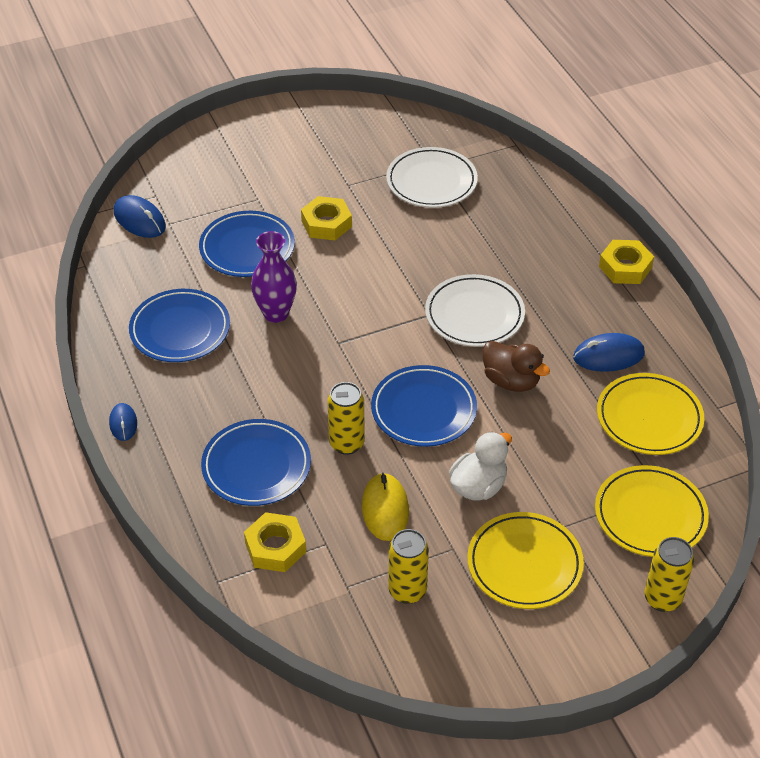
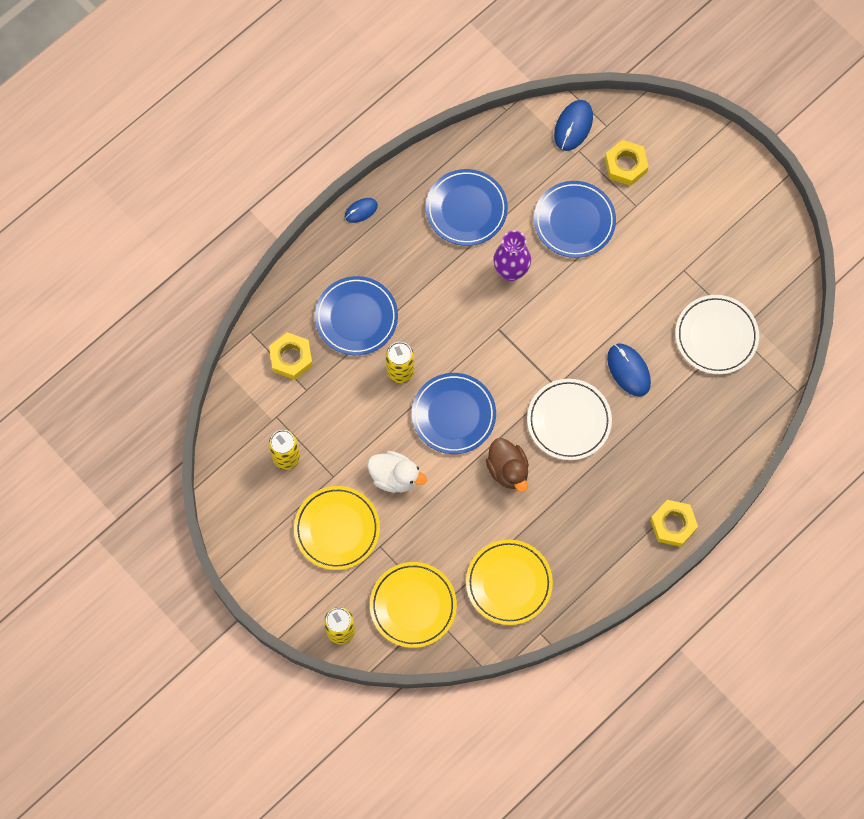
camera: 70 degrees right, 25 degrees up
(326, 224) = (628, 270): yellow nut -> yellow nut (626, 165)
(385, 509) = (350, 419): yellow mouse -> none
(511, 381) = (508, 470): brown duck -> brown duck turned 45 degrees counterclockwise
(608, 356) = (564, 536): blue mouse -> blue mouse (628, 370)

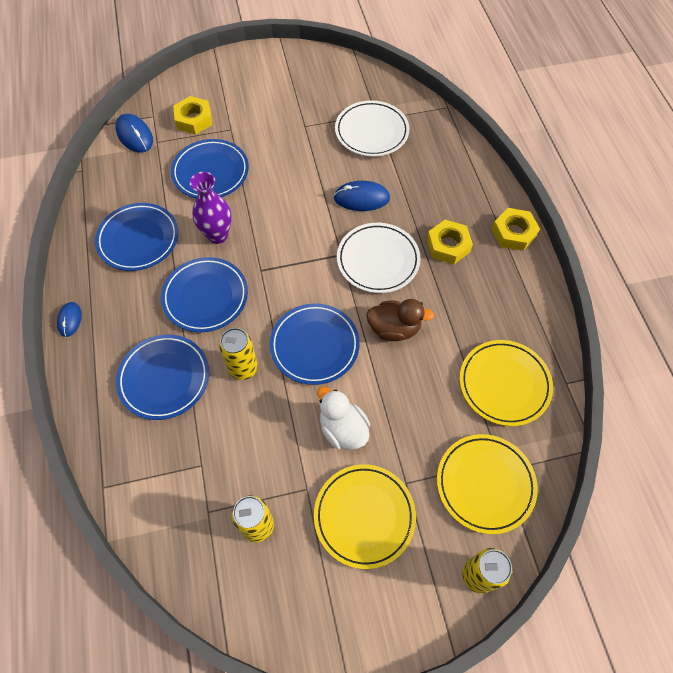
camera: 60 degrees left, 10 degrees down
(291, 358) = (158, 461): yellow nut -> yellow nut (448, 245)
(395, 477) = (343, 429): white duck -> white duck turned 90 degrees counterclockwise
(445, 301) = (205, 297): none -> blue plate

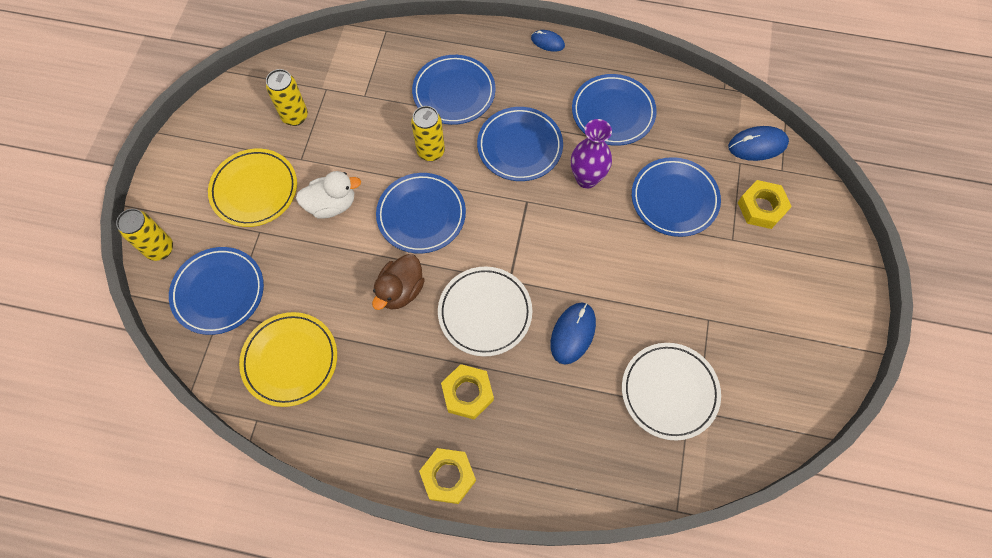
camera: 115 degrees right, 5 degrees up
(485, 484) = (218, 292): yellow plate -> blue plate

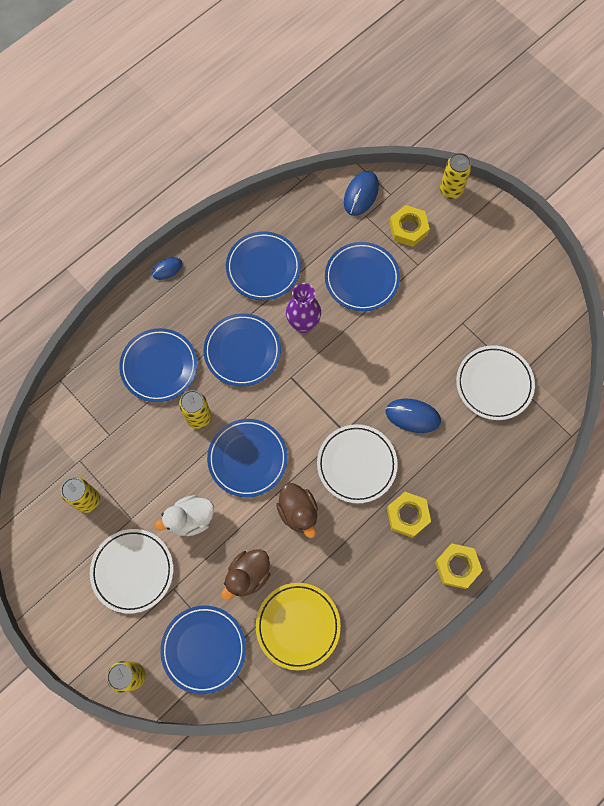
camera: 55 degrees left, 5 degrees up
(254, 190) = (132, 571): yellow plate -> white plate
(311, 285) = (248, 575): none -> brown duck
(332, 205) = (190, 519): white duck -> white duck turned 135 degrees counterclockwise
(573, 333) = (412, 416): blue mouse -> blue mouse turned 45 degrees counterclockwise
(837, 220) = (451, 190): none -> yellow can

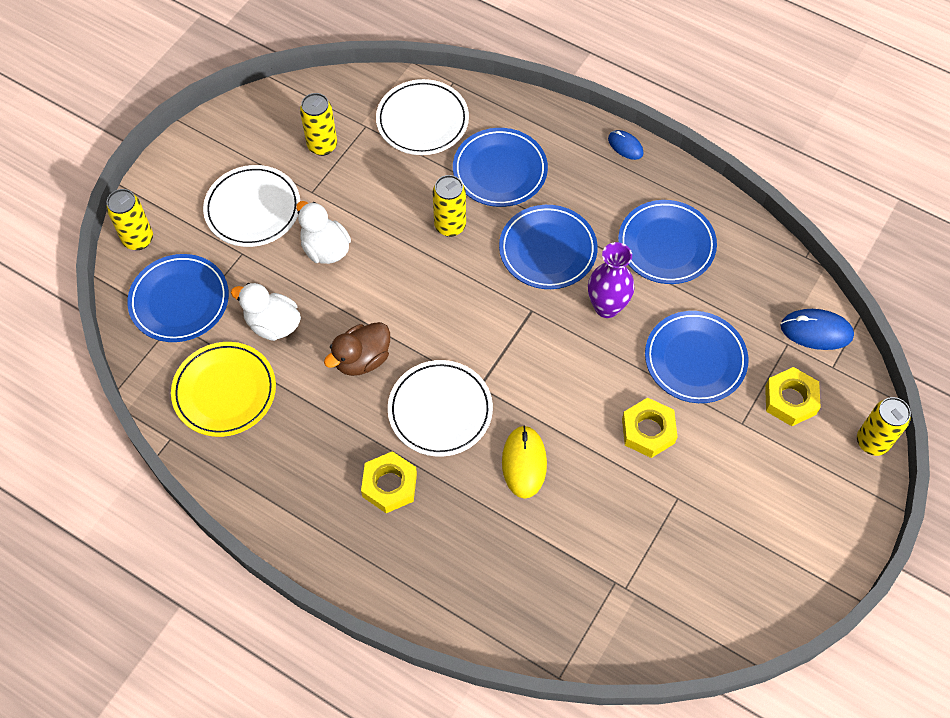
camera: 75 degrees right, 10 degrees down
(247, 459) = (414, 289): blue plate -> none
(248, 575) = (273, 324): brown duck -> white duck
(412, 416) = (524, 463): blue mouse -> yellow mouse
(457, 567) = (337, 560): yellow nut -> yellow nut (648, 431)
(494, 384) = (602, 557): white plate -> white plate (422, 121)

